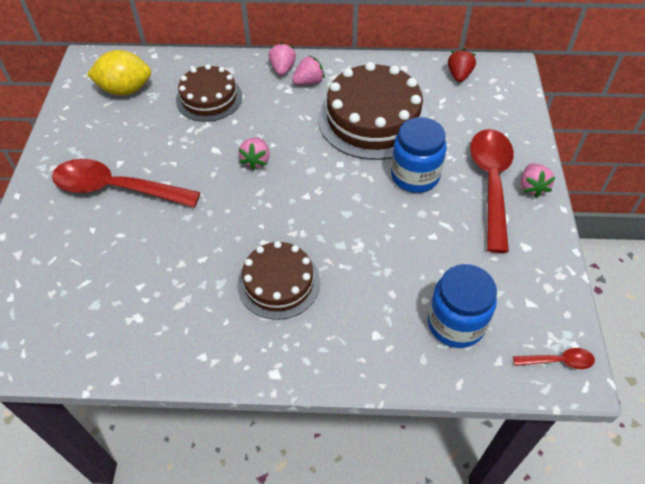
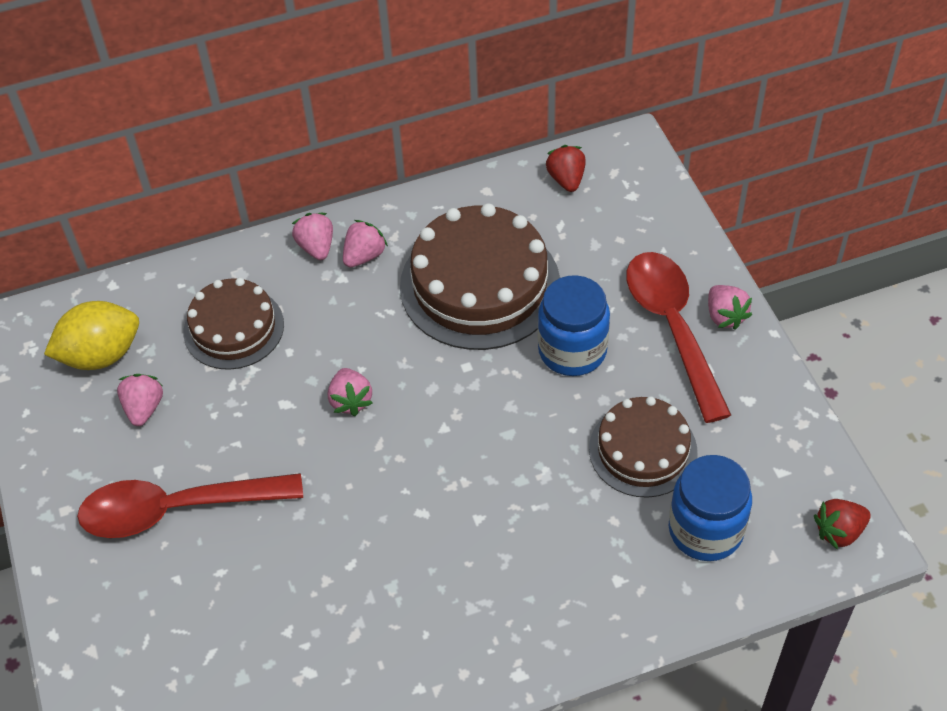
camera: 20 degrees left, 0 degrees up
(132, 126) = (144, 408): none -> pink strawberry
(278, 283) = (467, 559): brown cake -> brown cake (643, 450)
(558, 361) = (839, 531): red spoon -> red strawberry

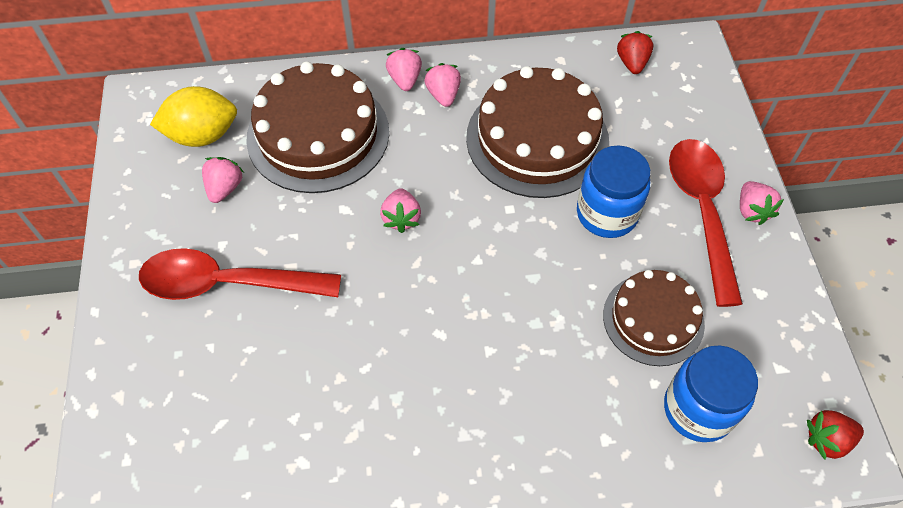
camera: 10 degrees right, 5 degrees up
(233, 328) = (318, 134): brown cake -> brown cake, size x1.62
(364, 256) = (443, 95): pink strawberry -> pink strawberry turned 60 degrees counterclockwise

